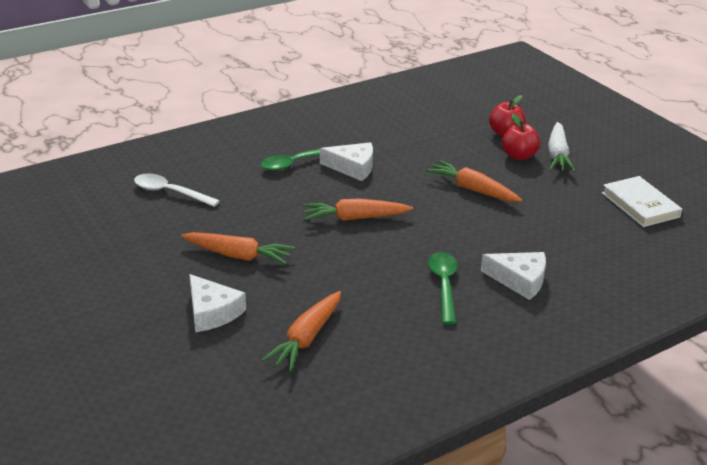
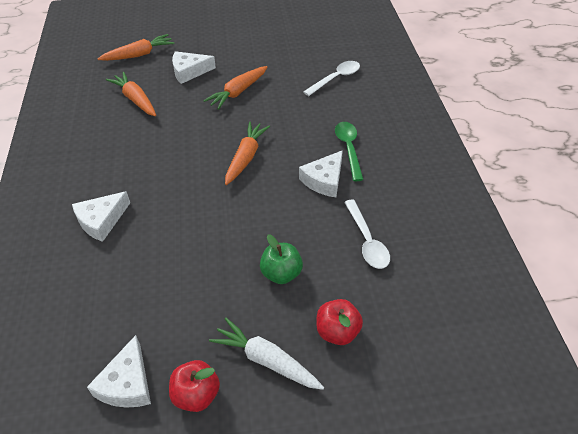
camera: 115 degrees right, 15 degrees up
(409, 136) = (367, 241): none -> white spoon
(443, 285) = (131, 175): green spoon -> none
(473, 189) = (242, 248): orange carrot -> orange carrot (139, 55)
(479, 165) = (281, 273): none -> green apple
(519, 156) = (283, 319): red apple -> red apple (196, 394)
(640, 205) = (127, 383): white book -> white cheese

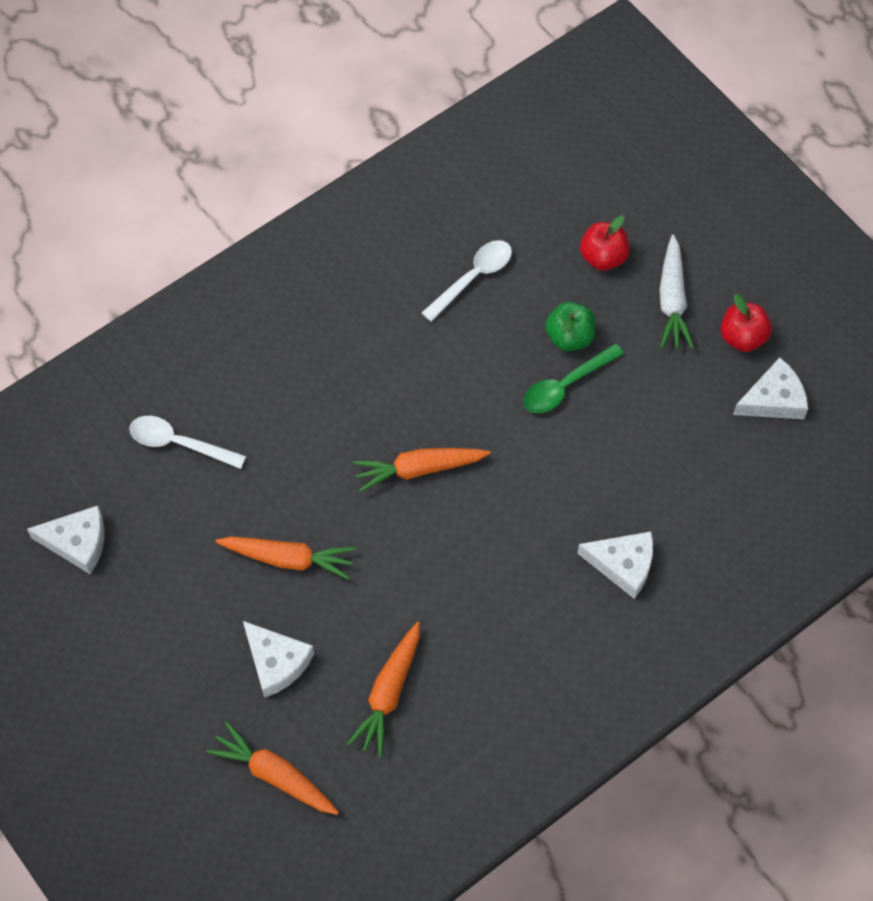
camera: 120 degrees left, 15 degrees up
(324, 180) = (405, 361): white cheese -> white cheese (77, 542)
(348, 148) = (330, 359): green spoon -> green spoon (565, 385)

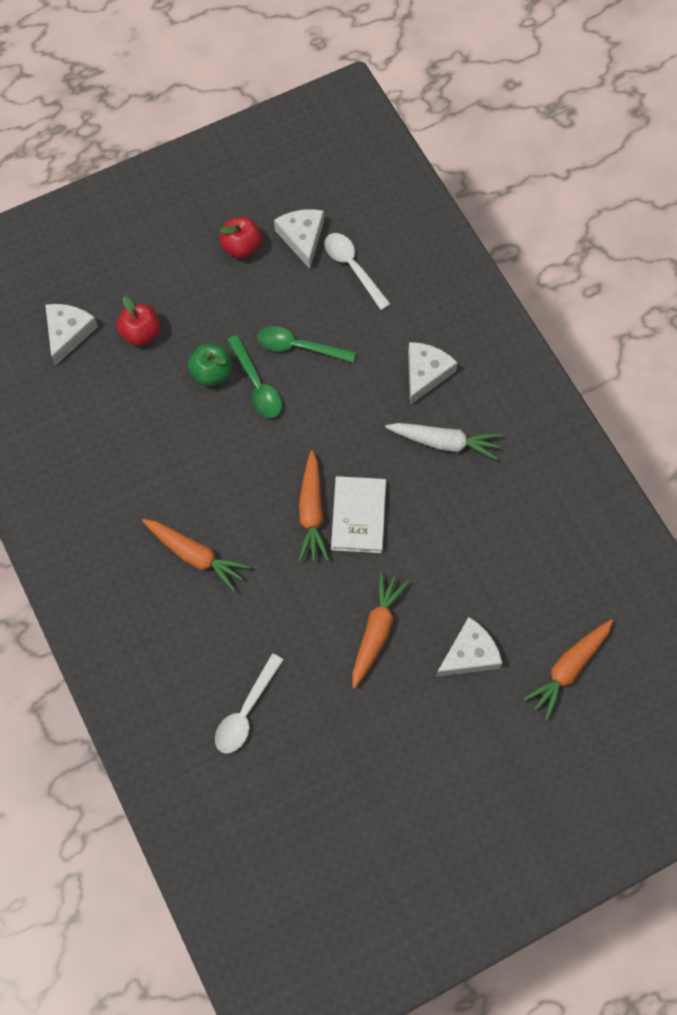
camera: 80 degrees left, 5 degrees up
(77, 542) = (328, 815): white cheese -> white cheese (68, 333)
(389, 693) = (509, 568): orange carrot -> orange carrot (195, 555)
(423, 519) = (358, 516): none -> white book
(473, 278) = (135, 438): white spoon -> white spoon (353, 268)
(625, 421) = (299, 347): none -> green spoon
(672, 300) = (195, 290): white carrot -> white carrot (444, 442)

